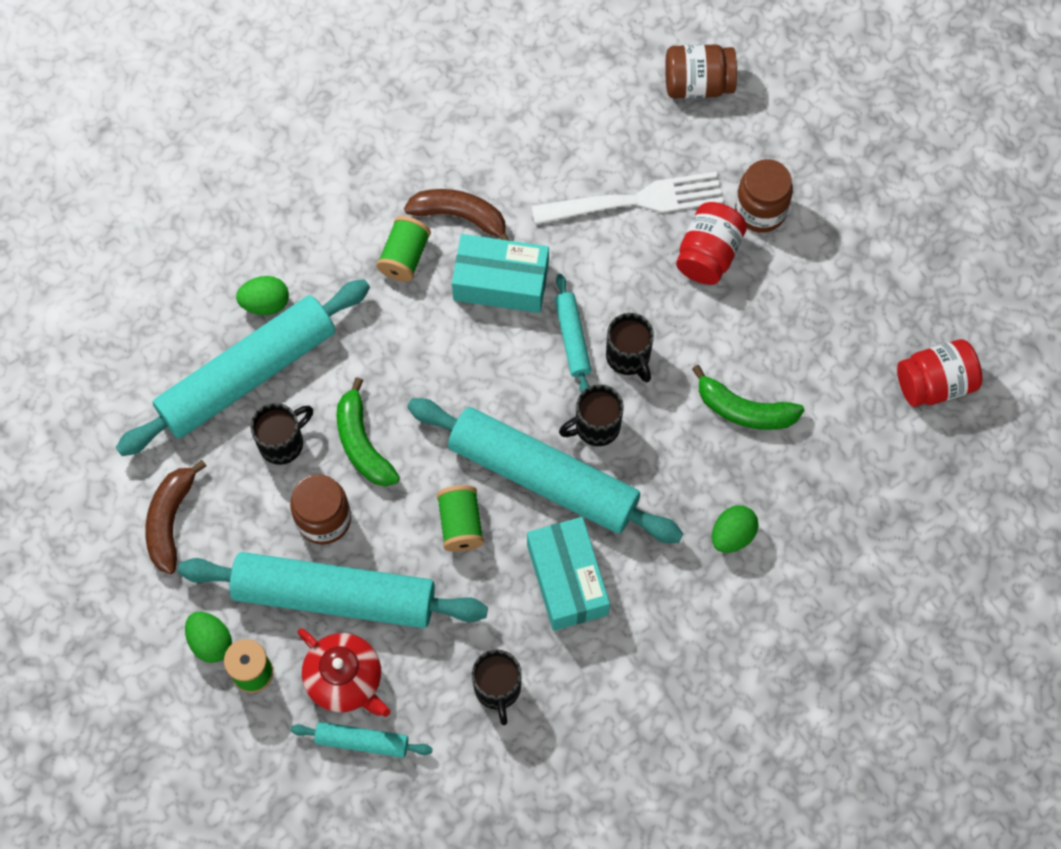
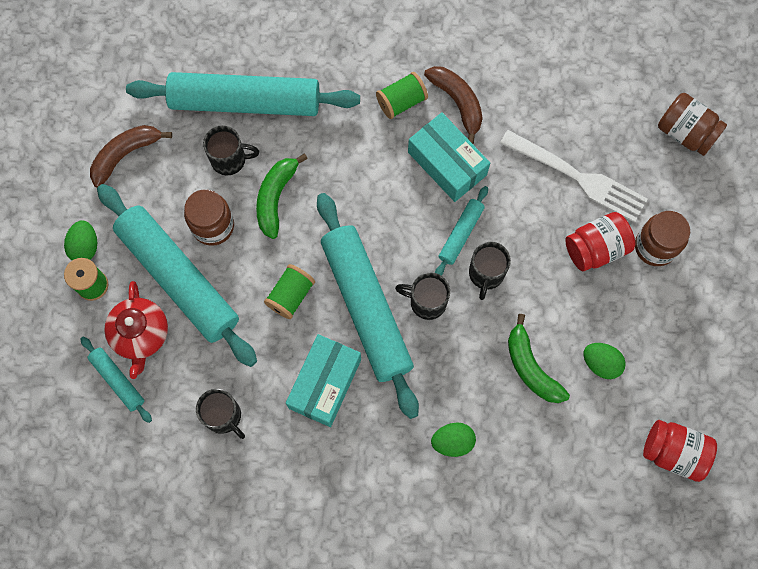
camera: 40 degrees right, 5 degrees up
(265, 303) = (293, 66): green egg -> green egg (601, 363)
(497, 689) = (224, 416): black mug -> black mug turned 75 degrees counterclockwise

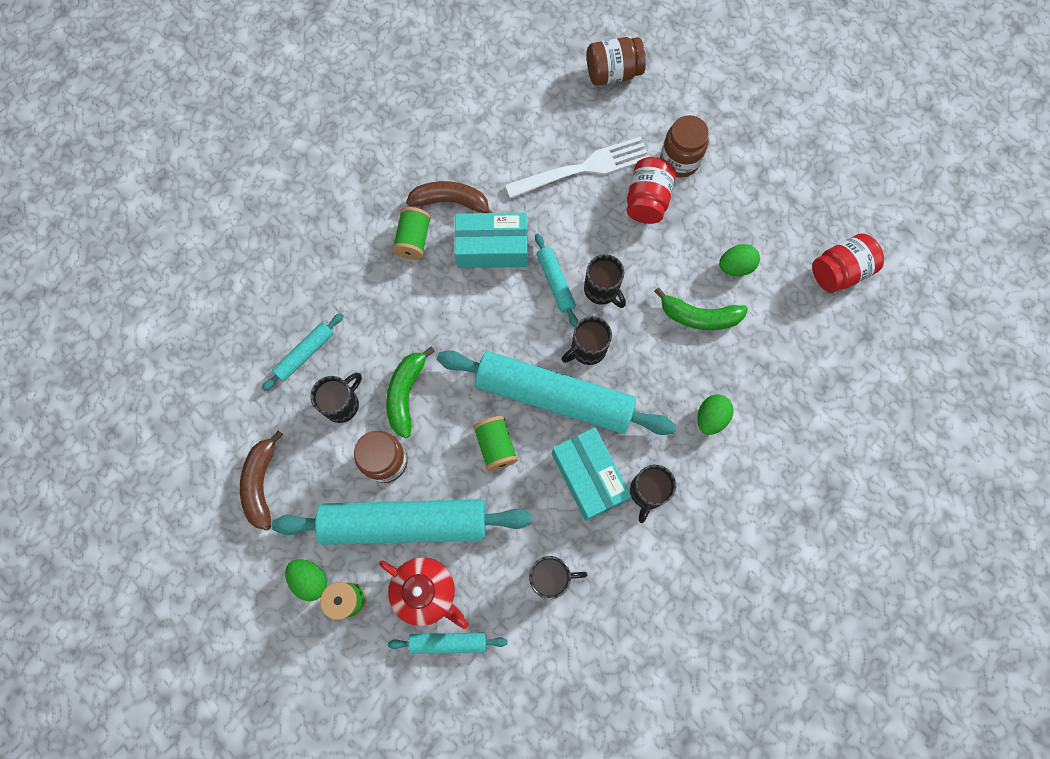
camera: 50 degrees left, 0 degrees up
(245, 102) = (305, 354): turquoise rolling pin -> turquoise rolling pin, size x0.45
(276, 198) = (406, 394): green banana -> green banana turned 45 degrees clockwise
(350, 438) = (647, 492): none -> black mug

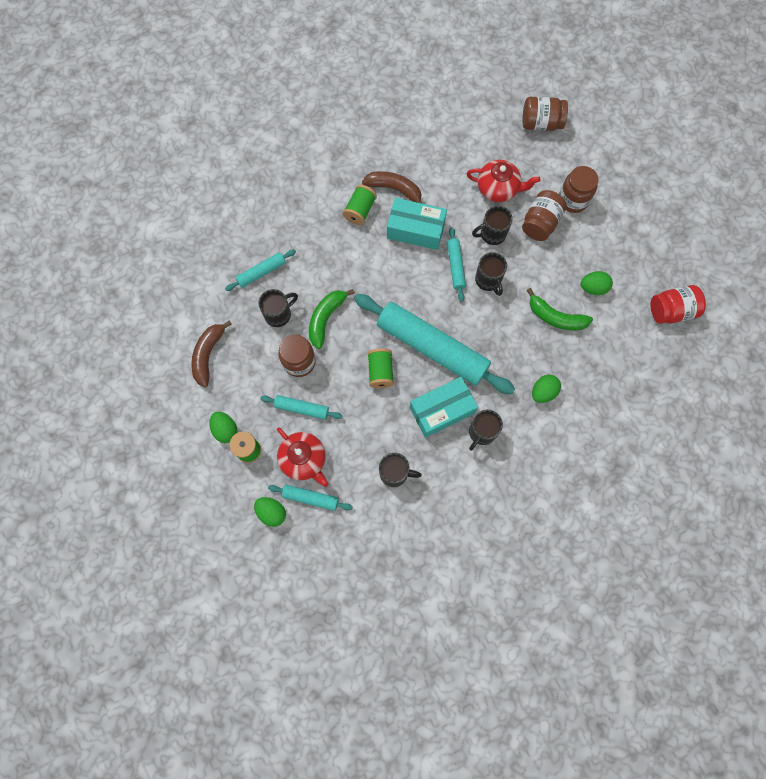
camera: 15 degrees right, 0 degrees up
(401, 677) = (271, 512): none -> green egg
(405, 523) = (302, 408): turquoise rolling pin -> turquoise rolling pin, size x0.45
(582, 169) = (498, 188): white fork -> red teapot
(587, 349) = (465, 320): black mug -> black mug (492, 234)
(589, 476) = (442, 410): turquoise box -> turquoise box turned 75 degrees clockwise
(647, 200) = (540, 223): red jar -> brown jar

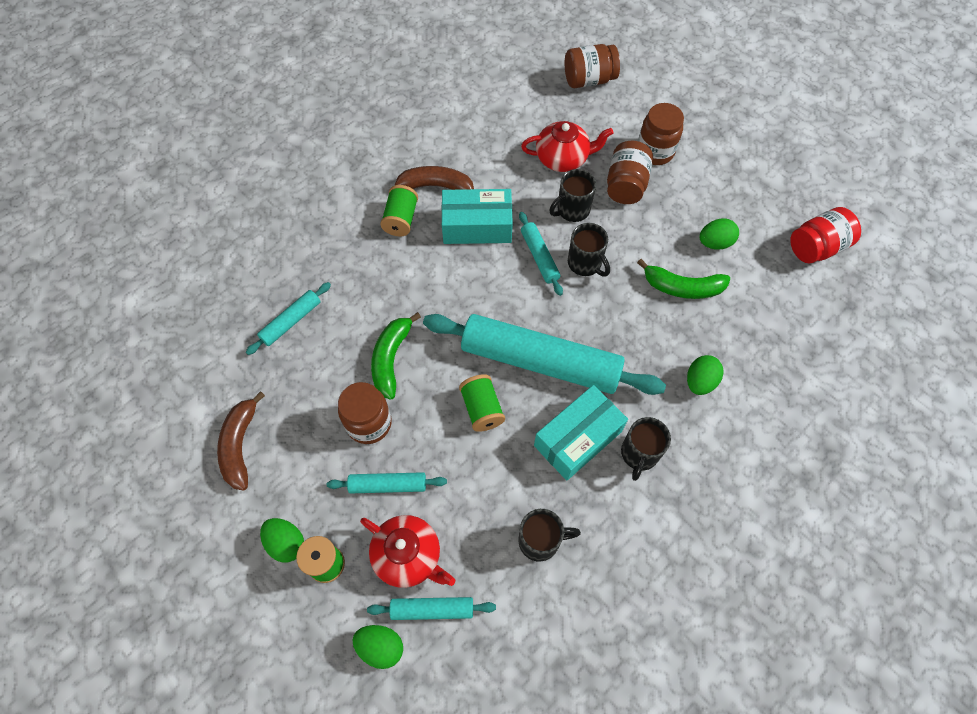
camera: 15 degrees left, 10 degrees down
(279, 314) = (326, 368): black mug -> none

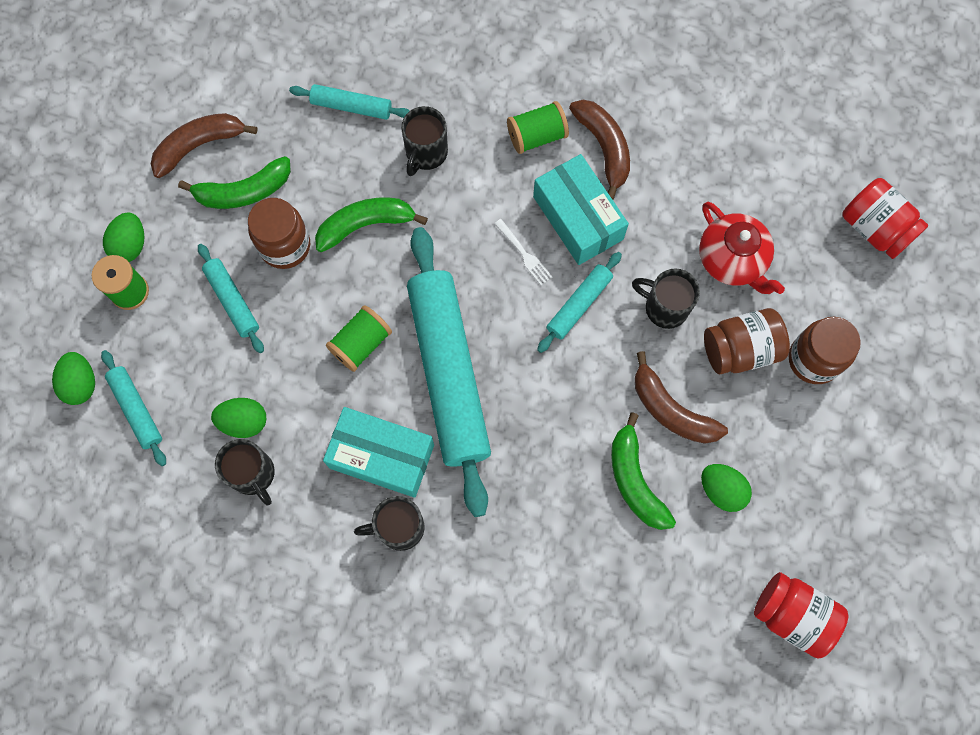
camera: 60 degrees right, 10 degrees up
(303, 431) = (243, 191): none -> green banana
(408, 556) = (174, 360): red teapot -> none
(481, 270) = (523, 253): none -> white fork
(585, 263) = (600, 358): black mug -> black mug (426, 153)
(589, 80) = (875, 228): brown jar -> red jar
(645, 242) = (671, 410): none -> brown banana
(700, 381) = (522, 554): green egg -> green egg (244, 422)

